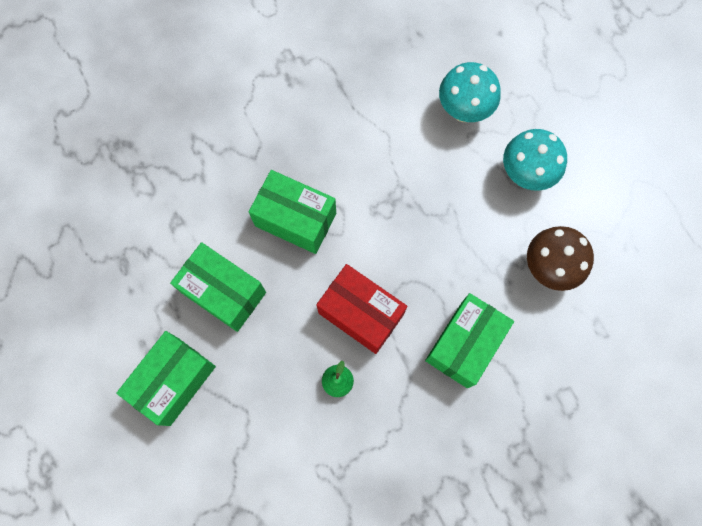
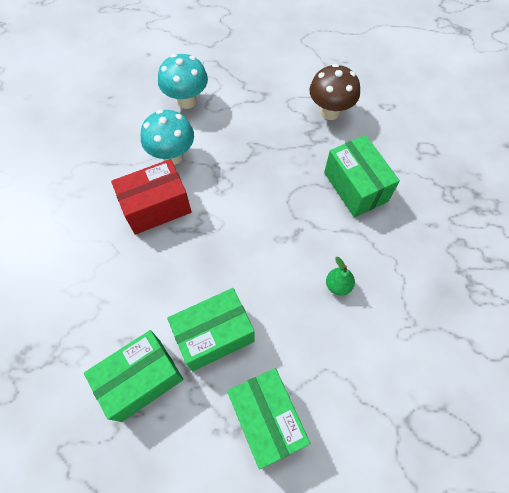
camera: 60 degrees left, 10 degrees down
(295, 219) = (190, 248): green box -> green box (141, 379)
(361, 314) = (294, 241): red box -> red box (156, 207)
(525, 174) = (257, 91): turquoise mushroom -> turquoise mushroom (172, 156)

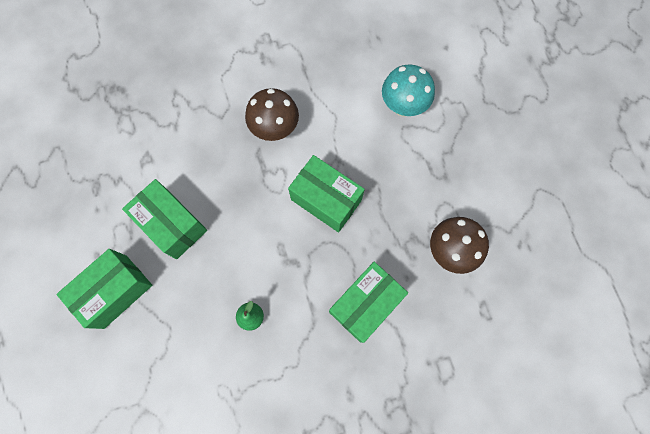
camera: 70 degrees right, 10 degrees up
(141, 379) = (120, 183): green box -> green box (326, 200)
(156, 207) = (275, 129): red box -> brown mushroom
(172, 156) = (334, 120): turquoise mushroom -> none

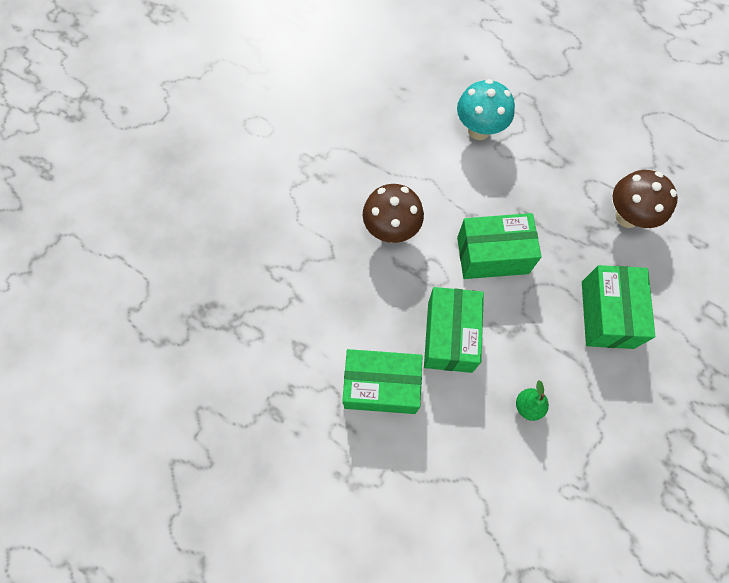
camera: 40 degrees left, 5 degrees down
(115, 291) = (388, 491): green box -> green box (449, 336)

